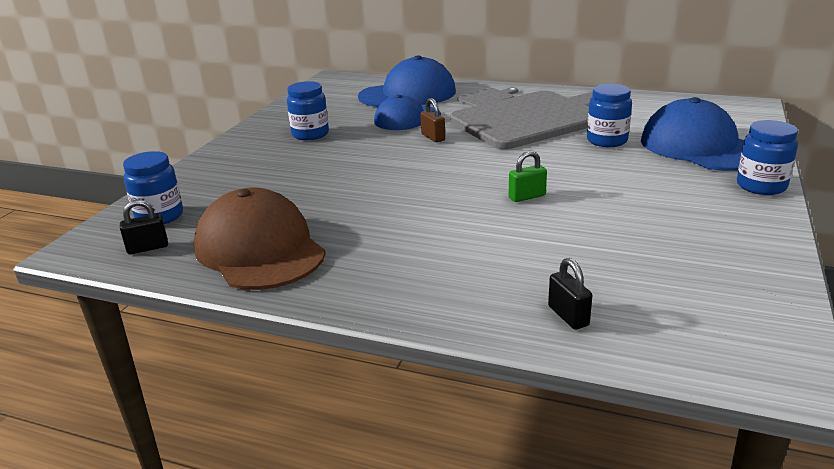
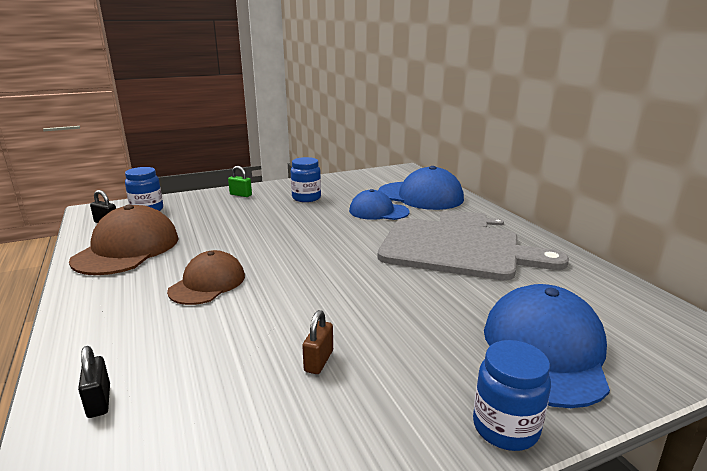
camera: 45 degrees right, 5 degrees down
(424, 226) = (207, 283): none -> brown cap
(433, 137) = (360, 230): brown padlock -> brown padlock (319, 361)
(527, 197) = (303, 302): green padlock -> green padlock (240, 195)
(568, 316) = (99, 401): black padlock -> black padlock turned 45 degrees counterclockwise
(607, 141) = (470, 296): blue jar -> none

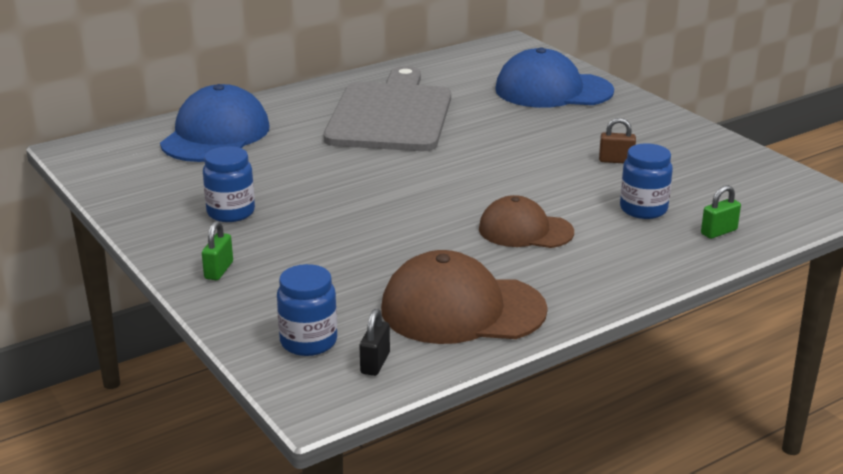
camera: 100 degrees left, 5 degrees up
(99, 401) = (719, 232): black padlock -> green padlock
(378, 211) = (282, 158): blue cap -> none
(466, 220) = (305, 110): grey cutting board -> none
(505, 428) = (640, 104): blue jar -> blue jar (643, 209)

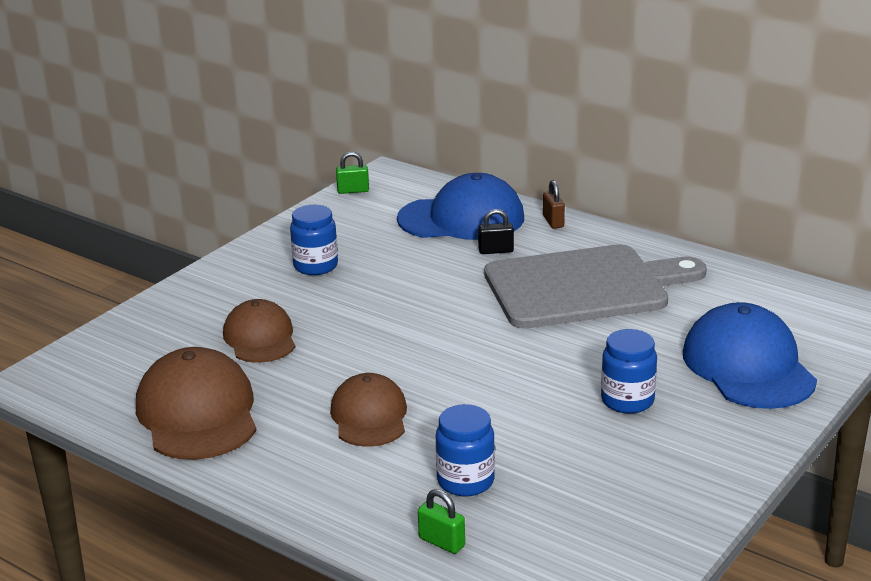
camera: 70 degrees right, 0 degrees up
(219, 270) = (213, 288): green padlock -> green padlock (353, 191)
(308, 342) = (117, 354): blue jar -> blue jar (627, 401)
(346, 260) = (260, 338): none -> brown cap
(375, 363) = (95, 391): black padlock -> black padlock (496, 251)
(616, 161) = (580, 443): brown padlock -> brown padlock (553, 221)

